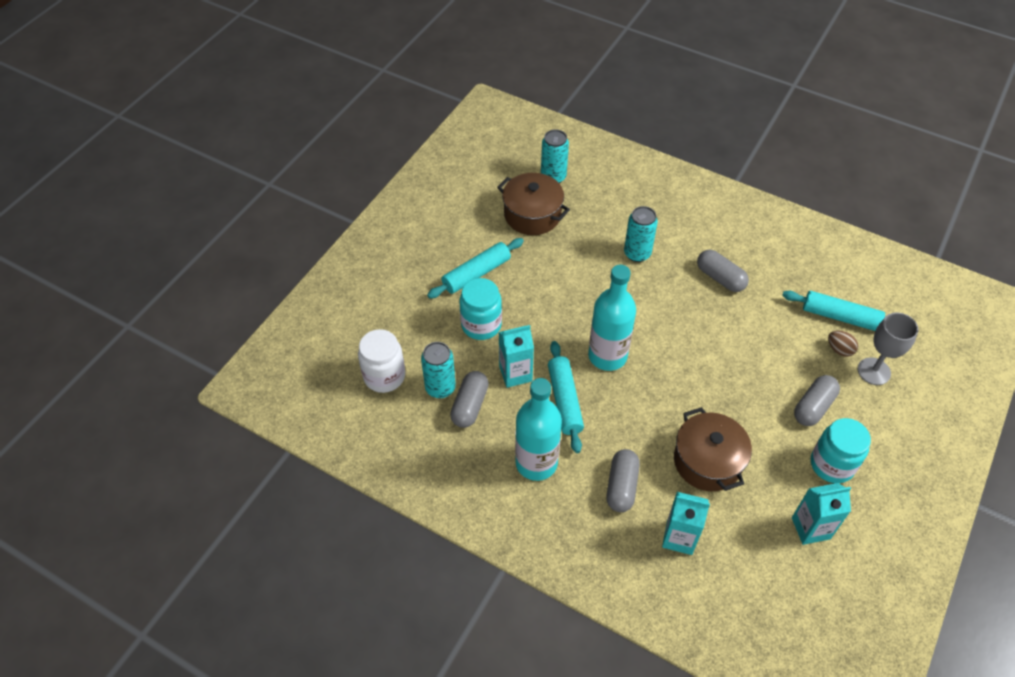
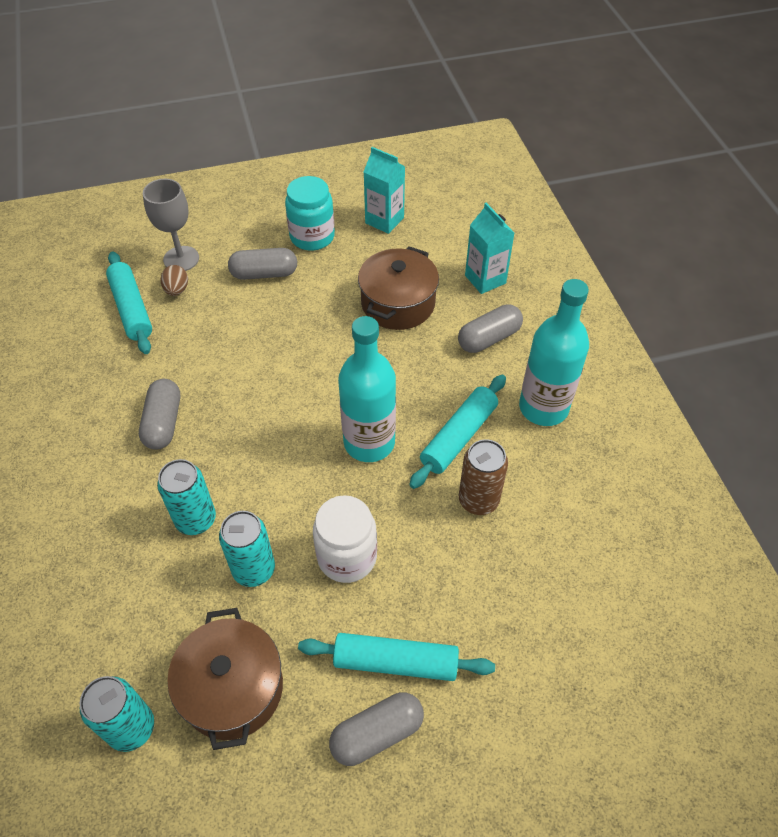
camera: 135 degrees left, 0 degrees up
(384, 376) = (628, 618): white jar -> white jar (347, 557)
(440, 388) = (573, 551): turquoise can -> turquoise can (254, 569)
(470, 405) = (558, 507): grey capsule -> grey capsule (377, 734)
(481, 325) = (459, 586): turquoise jar -> none
(515, 373) = (478, 500): turquoise carton -> brown can

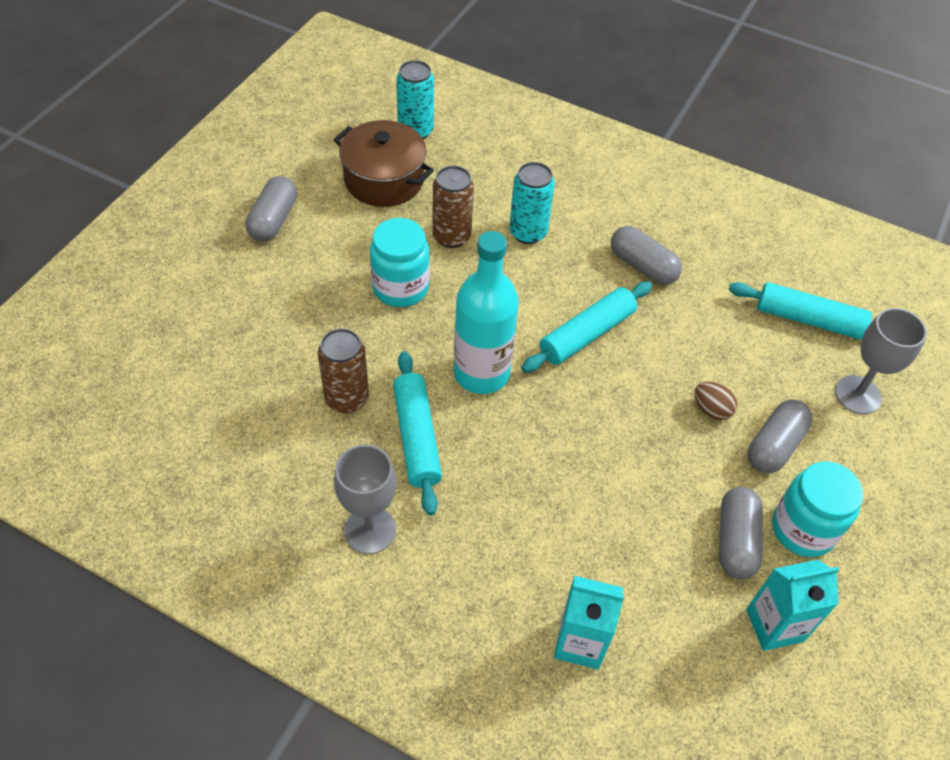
camera: 130 degrees right, 0 degrees up
(177, 290) = (809, 364): brown egg -> brown egg (711, 409)
(254, 569) = (451, 236): turquoise can -> brown can
(347, 557) = (400, 288): white jar -> turquoise jar
(396, 661) = (300, 258): turquoise rolling pin -> turquoise rolling pin (587, 334)
(398, 303) = (623, 525): brown pot -> none
(489, 338) = (496, 564): grey capsule -> grey capsule (735, 541)
(543, 408) = (370, 530): turquoise bottle -> grey goblet

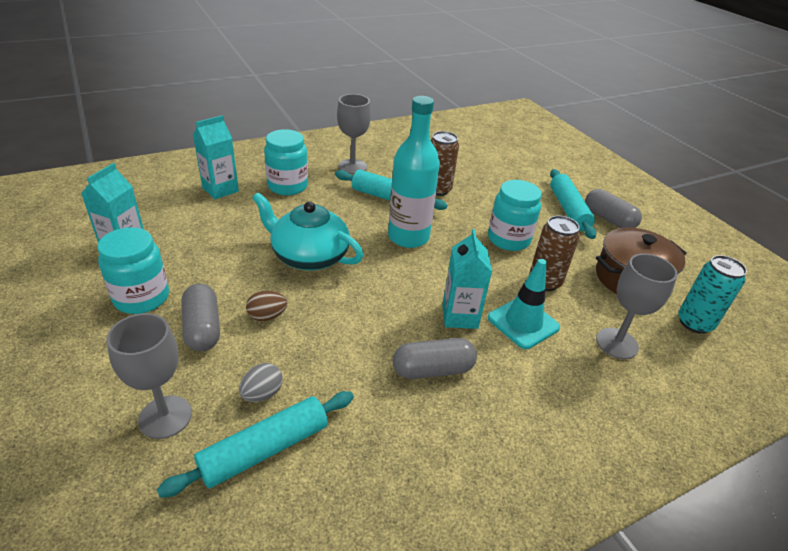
camera: 125 degrees right, 15 degrees down
(493, 170) = (617, 343): none -> grey goblet
(494, 569) = (287, 186): none -> turquoise jar
(528, 232) = (523, 323): turquoise can -> turquoise traffic cone
(564, 276) = (460, 316): none -> turquoise carton
(587, 334) = (393, 296): turquoise rolling pin -> turquoise rolling pin (568, 210)
(603, 439) = (309, 256): none -> turquoise teapot
(735, 541) = (181, 265): grey capsule -> none
(777, 353) = (262, 394): none -> grey egg

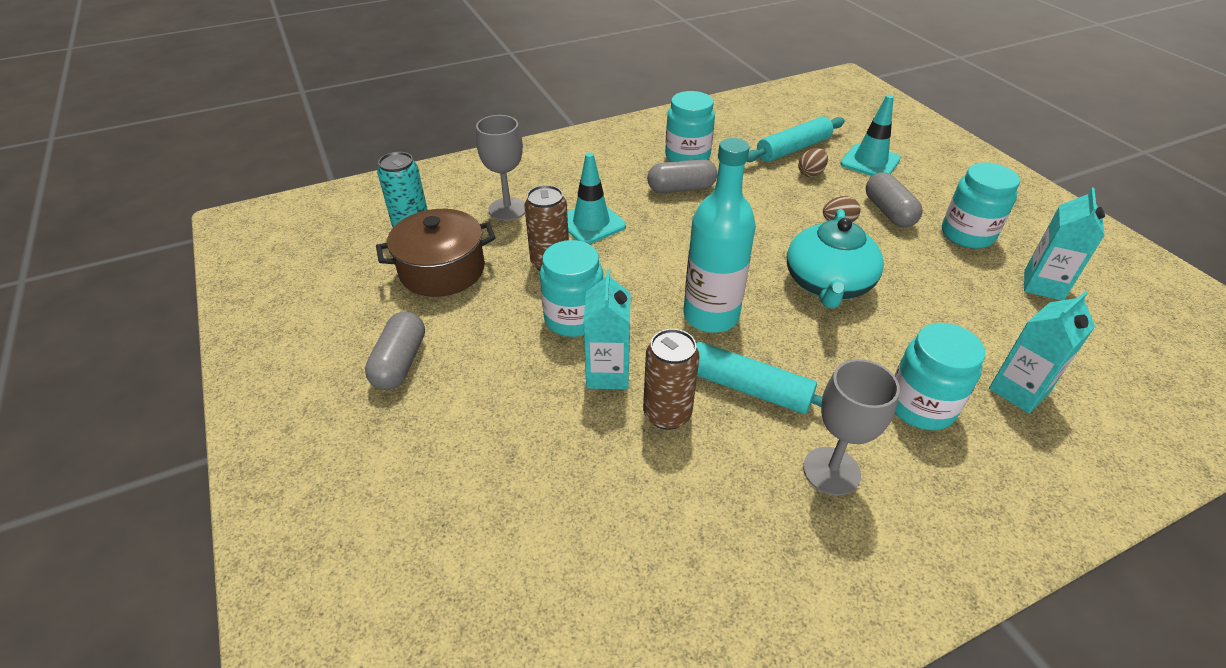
camera: 175 degrees left, 5 degrees up
(165, 417) = (870, 162): grey goblet -> turquoise traffic cone
(262, 394) = (810, 173): grey egg -> brown egg
(309, 256) = (828, 284): turquoise teapot -> turquoise teapot turned 75 degrees clockwise
(425, 433) = (687, 156): none -> turquoise jar
(460, 316) = (653, 227): turquoise carton -> turquoise carton (608, 373)
(568, 210) = (455, 379): turquoise rolling pin -> none
(608, 219) = (400, 362): grey capsule -> grey capsule turned 45 degrees clockwise

